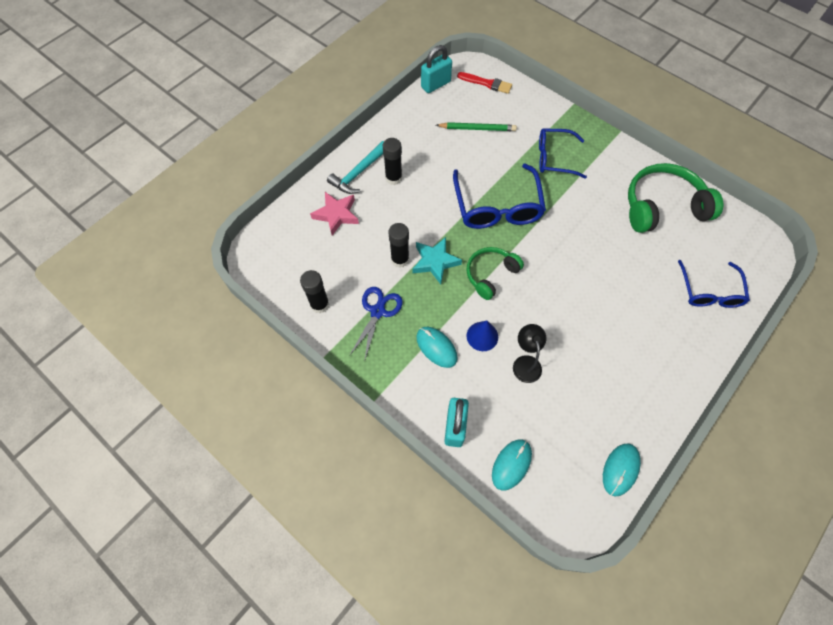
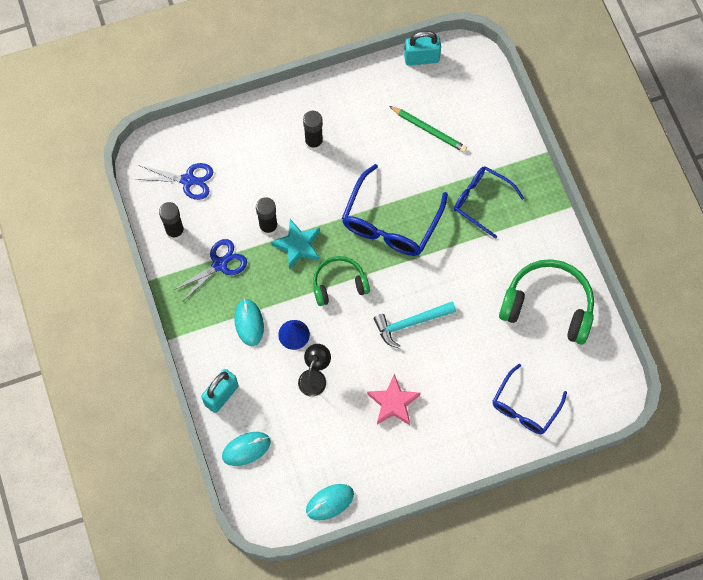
camera: 30 degrees right, 5 degrees up
(305, 257) = (188, 180): none -> blue scissors
(336, 215) = (239, 153): pink star -> pink star (393, 403)
(358, 173) = (285, 120): turquoise hammer -> turquoise hammer (410, 323)
(487, 83) = (474, 83): red brush -> none

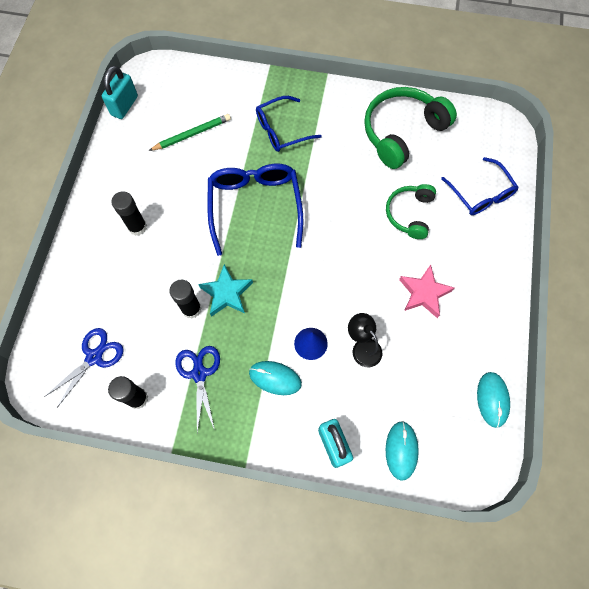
camera: 60 degrees left, 0 degrees up
(339, 284) = (285, 278): green headphones -> green headphones (409, 214)
(390, 222) = (255, 206): blue glasses -> blue glasses turned 150 degrees counterclockwise
(410, 323) = (357, 240): turquoise hammer -> none

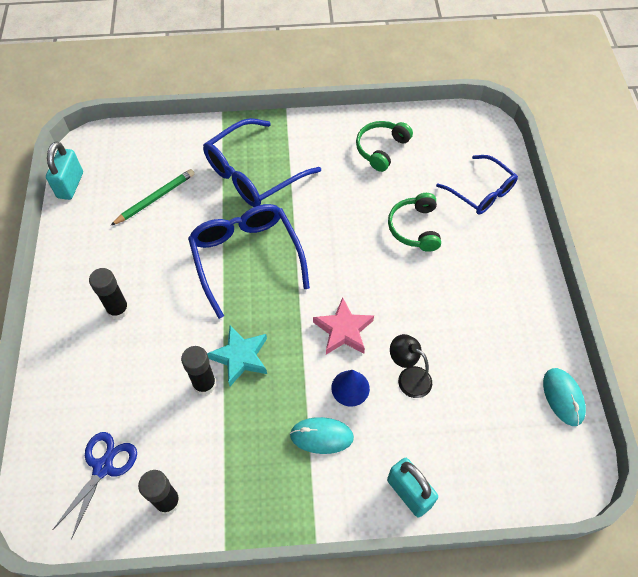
camera: 15 degrees left, 10 degrees down
(199, 373) = (233, 453): blue scissors -> none
(281, 130) = (253, 174): blue glasses -> blue glasses, size x1.51
(401, 450) = (485, 478): turquoise mouse -> none
(402, 132) = (381, 149): green headphones -> green headphones, size x0.61
(424, 293) = (455, 305): pink star -> pink star (343, 330)

